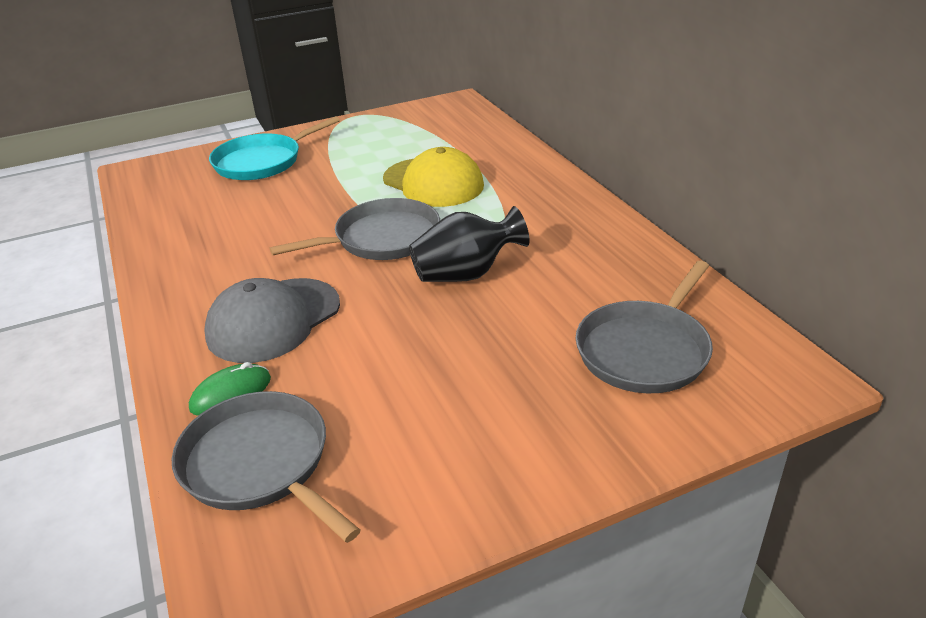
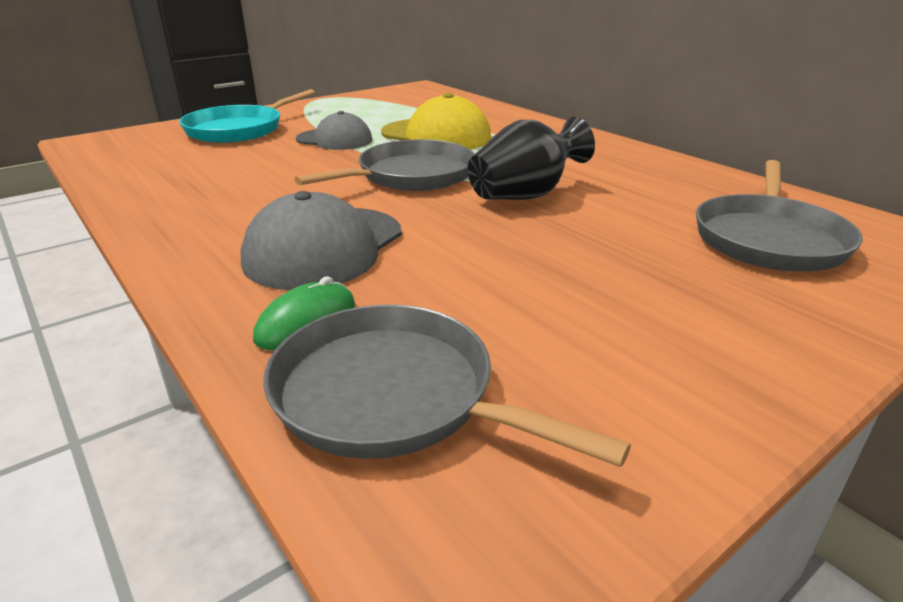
camera: 15 degrees left, 5 degrees down
(339, 182) = (334, 140): none -> grey cap

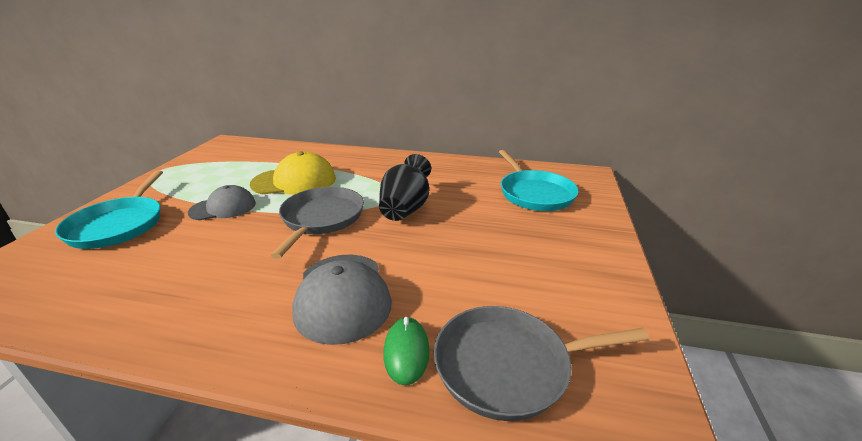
camera: 40 degrees left, 0 degrees up
(769, 238) = (534, 193): grey pan -> turquoise pan

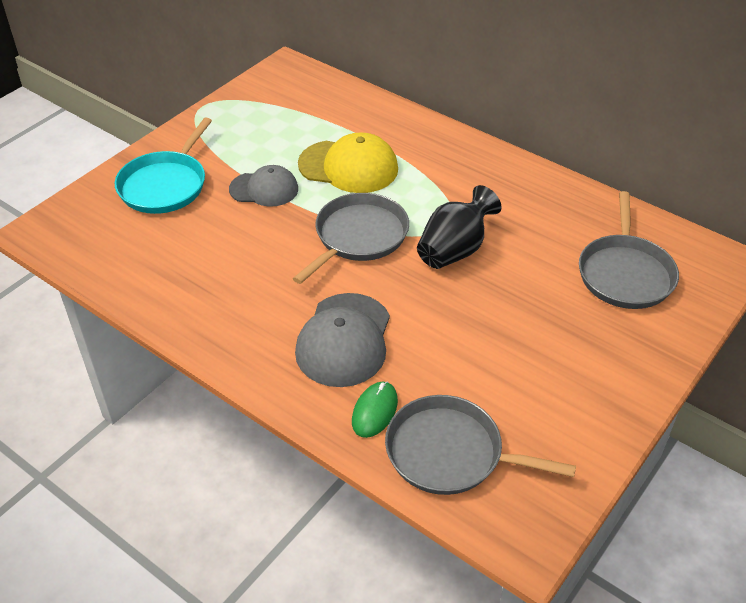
camera: 25 degrees right, 15 degrees up
(534, 193) = (625, 273): turquoise pan -> grey pan

